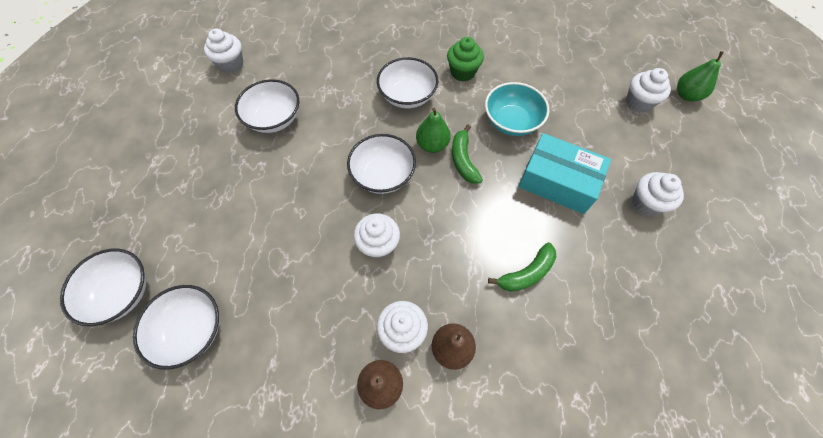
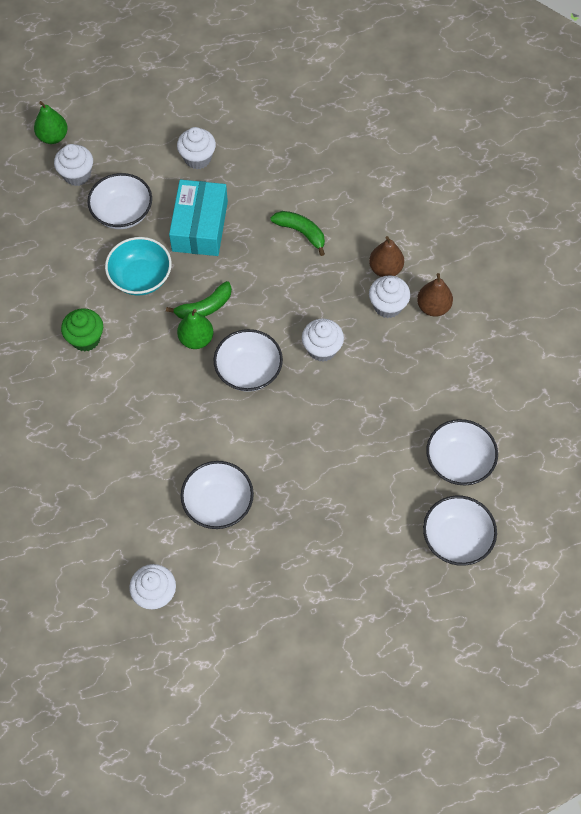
camera: 110 degrees left, 0 degrees up
(407, 96) = (139, 382): white bowl -> white bowl (122, 213)

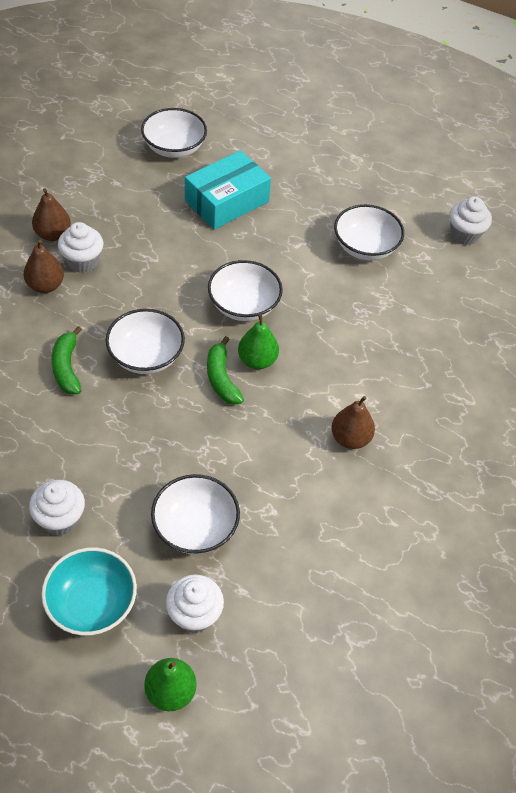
camera: 140 degrees left, 10 degrees down
(86, 339) = (350, 438): green cupcake -> brown pear
(141, 277) = (246, 450): turquoise bowl -> turquoise bowl (92, 604)
(200, 226) = (141, 449): turquoise box -> turquoise box (226, 201)
(204, 307) = (221, 378): green banana -> green banana turned 120 degrees counterclockwise
(322, 349) = (170, 275): white cupcake -> none
(456, 538) = (232, 120): white bowl -> white bowl (146, 356)

